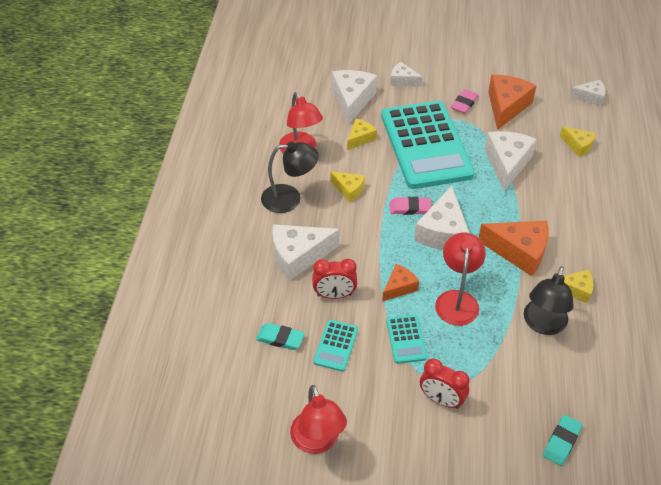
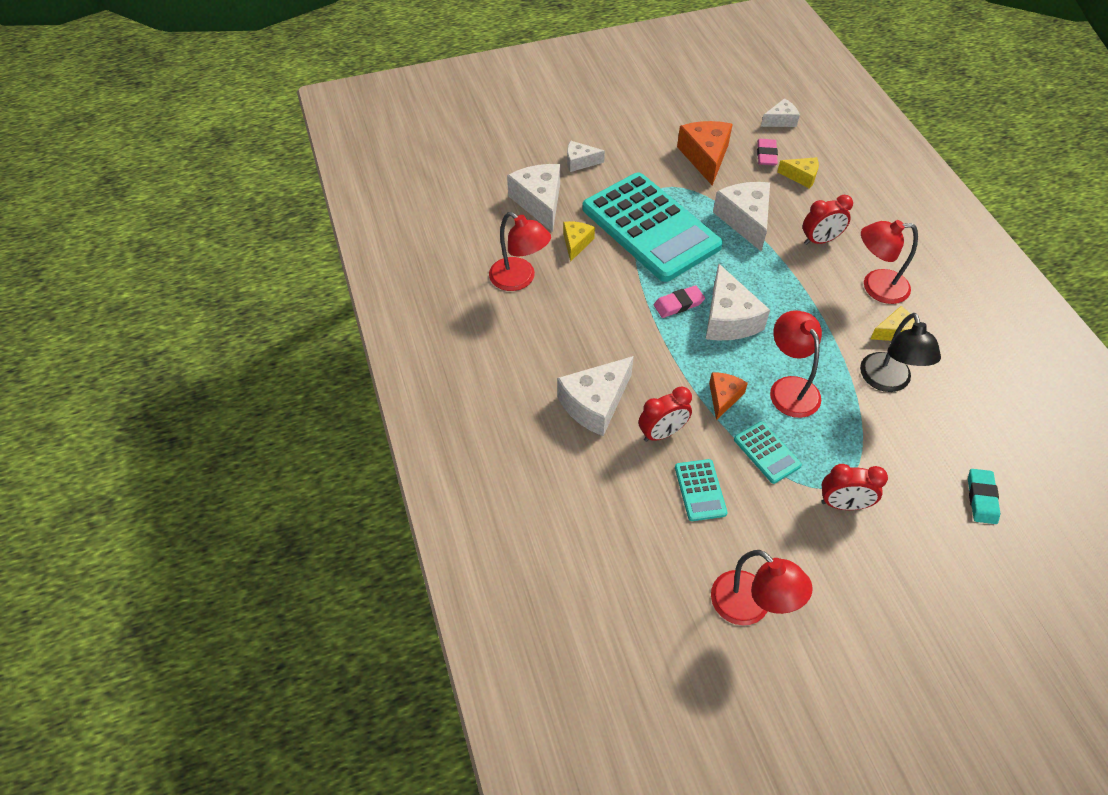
camera: 25 degrees left, 5 degrees up
(280, 338) = (636, 507): turquoise eraser -> none
(289, 198) = (543, 340): black lamp -> none
(349, 189) = (601, 306): yellow cheese -> none
(464, 104) = (661, 167): pink eraser -> pink eraser (766, 155)
(519, 252) = (816, 312): orange cheese -> none
(560, 199) = (820, 240): none -> red clock
(584, 250) = (876, 287): none -> red lamp

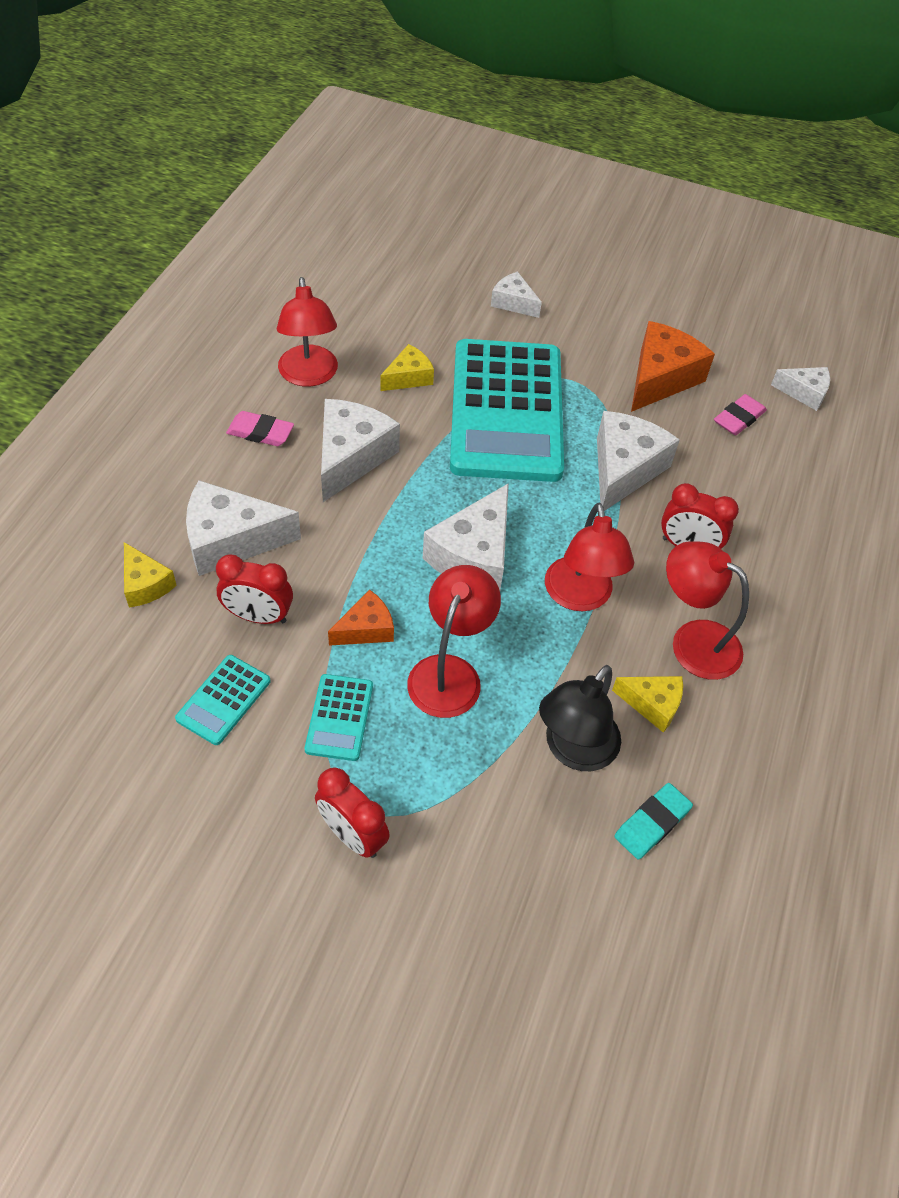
camera: 35 degrees right, 0 degrees up
(539, 202) = (421, 316): white cheese -> white cheese (351, 457)
(678, 304) = (438, 505): pink eraser -> pink eraser (260, 432)
(750, 607) = (123, 853): red lamp -> red lamp (580, 597)
(801, 176) = (752, 466): yellow cheese -> yellow cheese (145, 584)
(981, 498) = (522, 963): turquoise eraser -> turquoise eraser (652, 823)

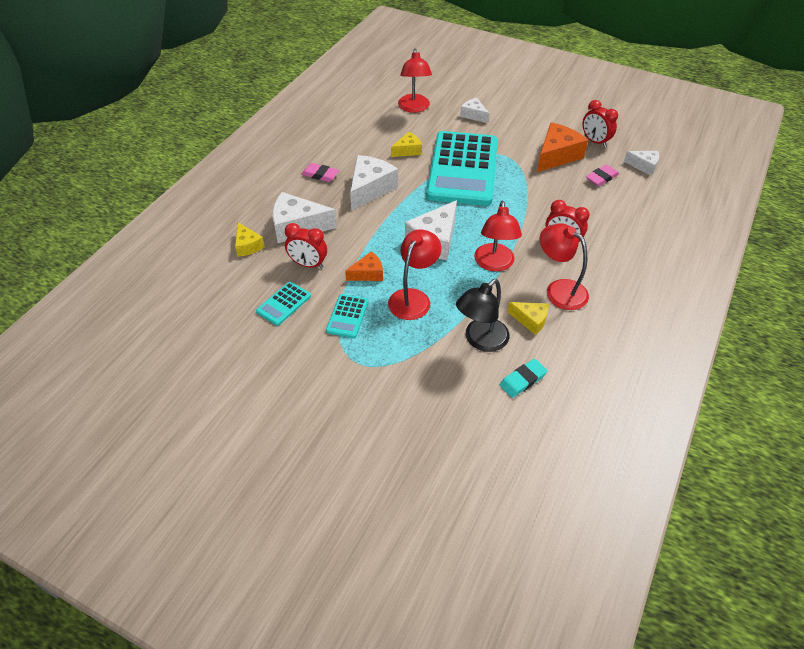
camera: 10 degrees right, 5 degrees down
(309, 376) = (351, 148): red lamp -> red lamp (414, 108)
(352, 835) = (347, 374): red clock -> red clock (595, 141)
(624, 469) = (528, 201): white cheese -> none

